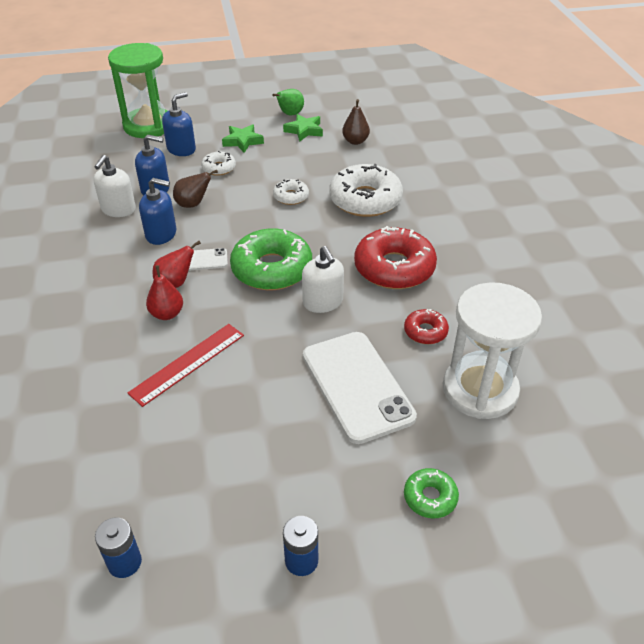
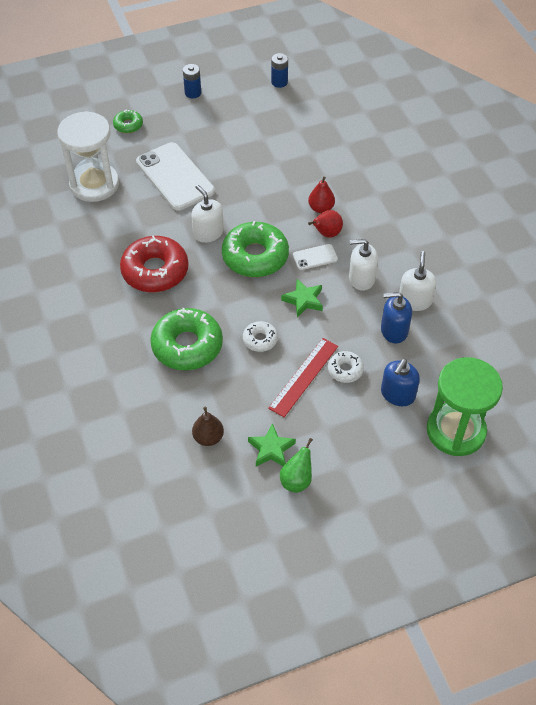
camera: 170 degrees right, 10 degrees up
(161, 234) = (361, 278): blue soap dispenser -> white soap dispenser
(188, 363) = (290, 176): red ruler -> red ruler (303, 376)
(193, 204) = (349, 317): brown pear -> none
(242, 141) = (336, 418): green star -> green star (303, 300)
(365, 200) = (187, 345): white donut -> green donut
(425, 331) = (130, 219): red donut -> none

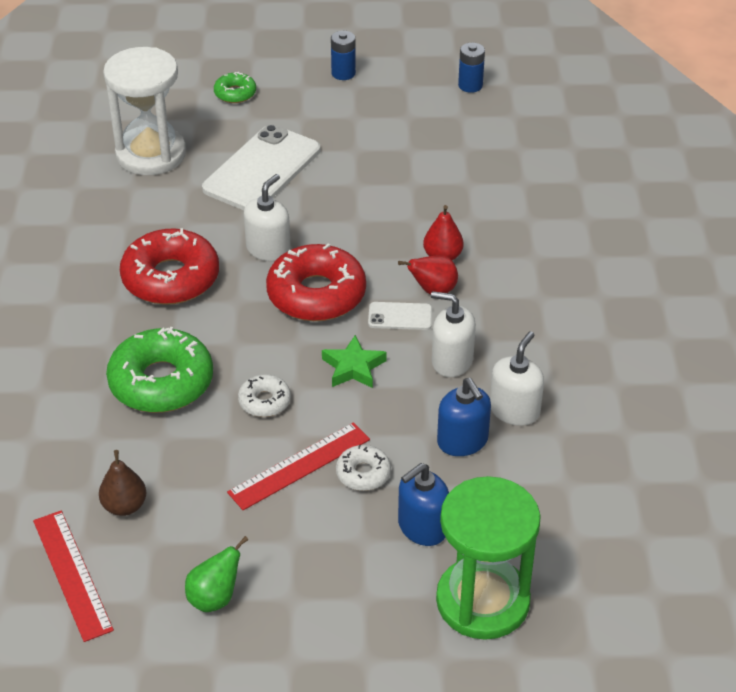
camera: 20 degrees right, 10 degrees down
(175, 176) = (262, 169): white phone -> white phone turned 45 degrees clockwise
(199, 493) = (72, 574): none -> red ruler
(208, 233) = (268, 249): white soap dispenser -> white soap dispenser turned 45 degrees clockwise
(255, 256) = (316, 294): green donut -> red donut
(271, 449) = (202, 546): green star -> none
(394, 330) = (462, 441): blue soap dispenser -> blue soap dispenser turned 135 degrees counterclockwise

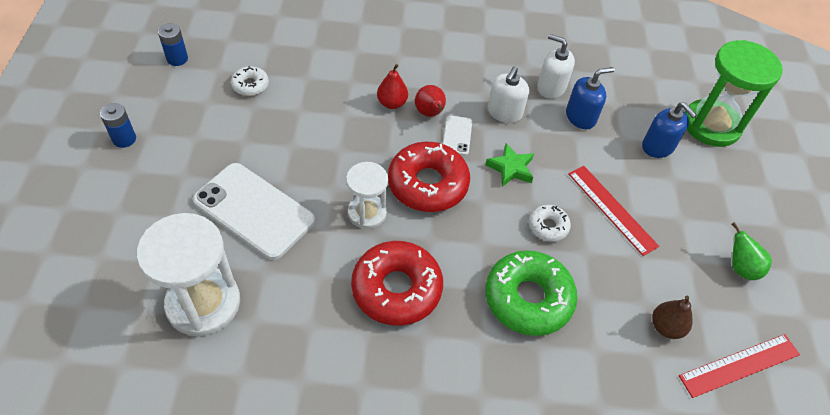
camera: 90 degrees left, 10 degrees up
(235, 93) = (123, 225): green donut -> none
(268, 249) = (367, 213): white soap dispenser -> white hourglass
(363, 473) = (615, 173): white donut -> white donut (250, 85)

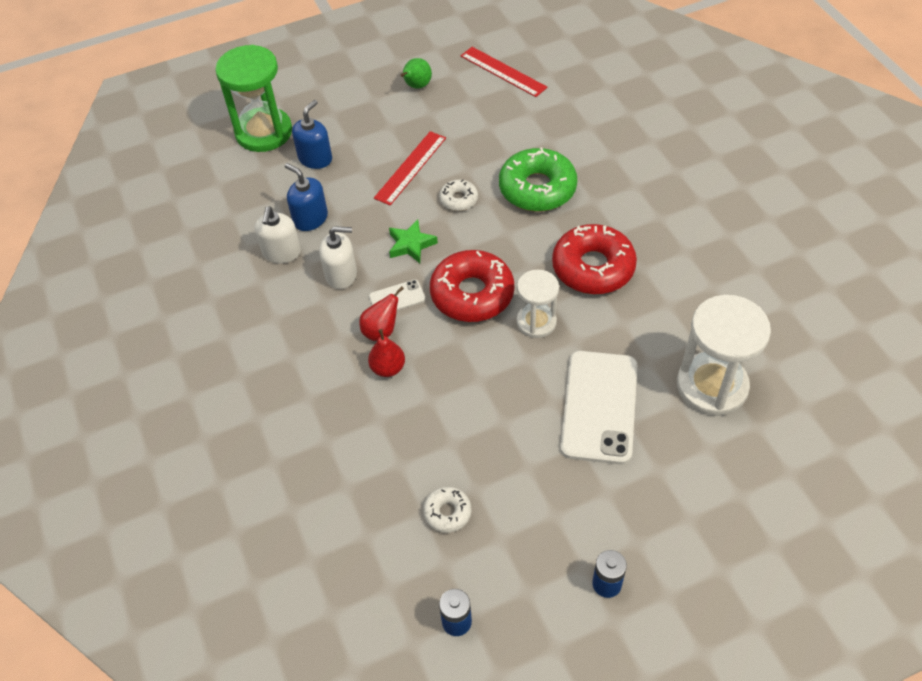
camera: 110 degrees left, 0 degrees up
(666, 327) = (501, 111): brown pear -> none

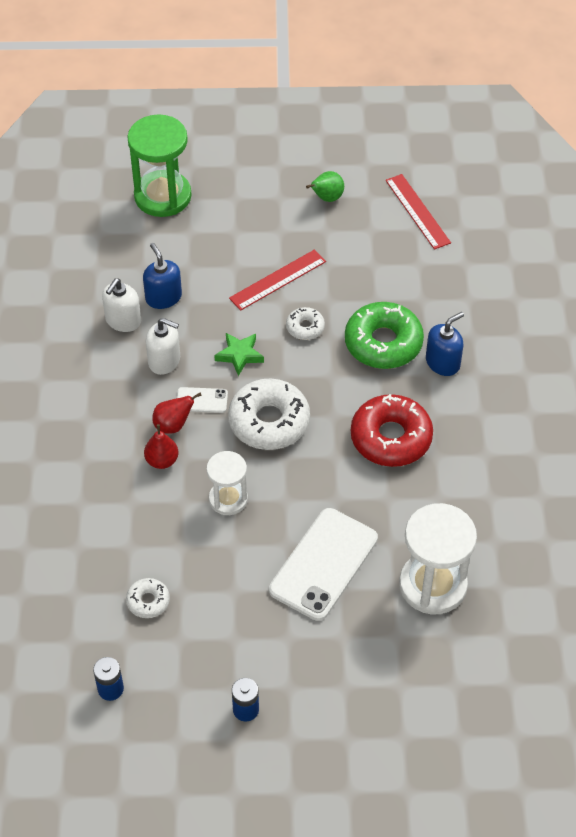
camera: 20 degrees right, 0 degrees up
(315, 158) = (196, 239): blue soap dispenser -> blue soap dispenser (443, 362)
(472, 294) = (269, 421): red donut -> white donut
(536, 322) = (311, 468): white hourglass -> white hourglass (228, 499)

